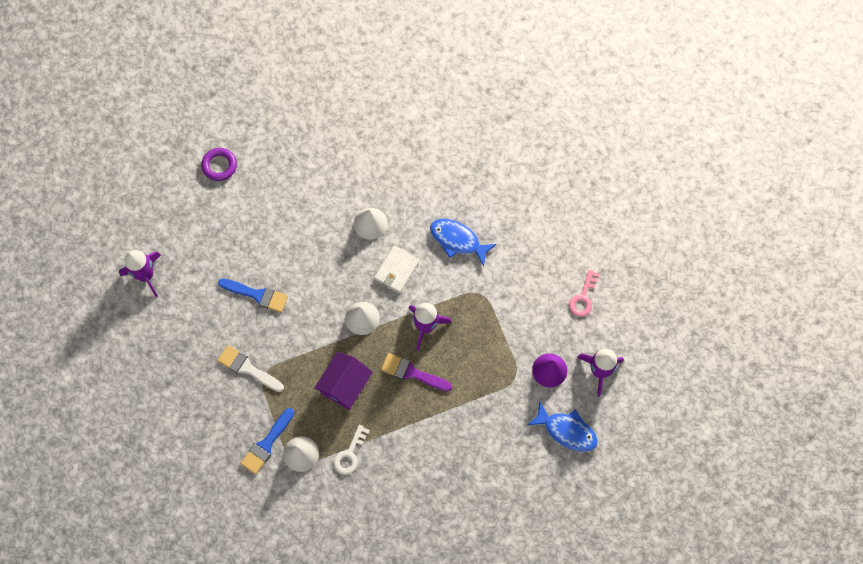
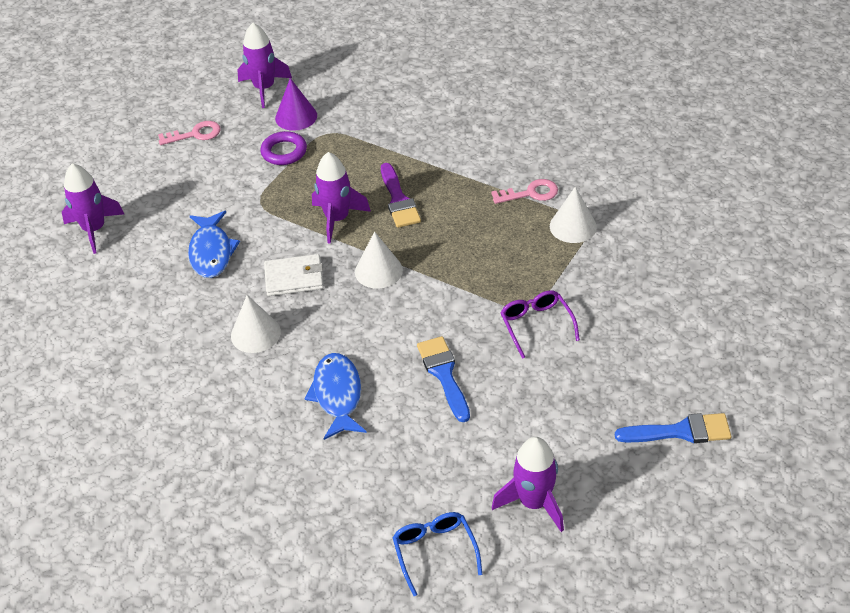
camera: 125 degrees left, 25 degrees down
(162, 212) = (434, 551): none -> blue glasses
(219, 165) = (308, 536): purple ring -> purple ring (284, 152)
(247, 368) = (536, 325): white brush -> purple glasses
(266, 444) = (595, 257): blue brush -> blue brush (680, 431)
(345, 385) = (466, 239): purple house -> none
(350, 454) = (530, 193): white key -> pink key
(534, 190) = (94, 229): none -> purple rocket
(566, 430) = (345, 78): blue fish -> blue fish (337, 395)

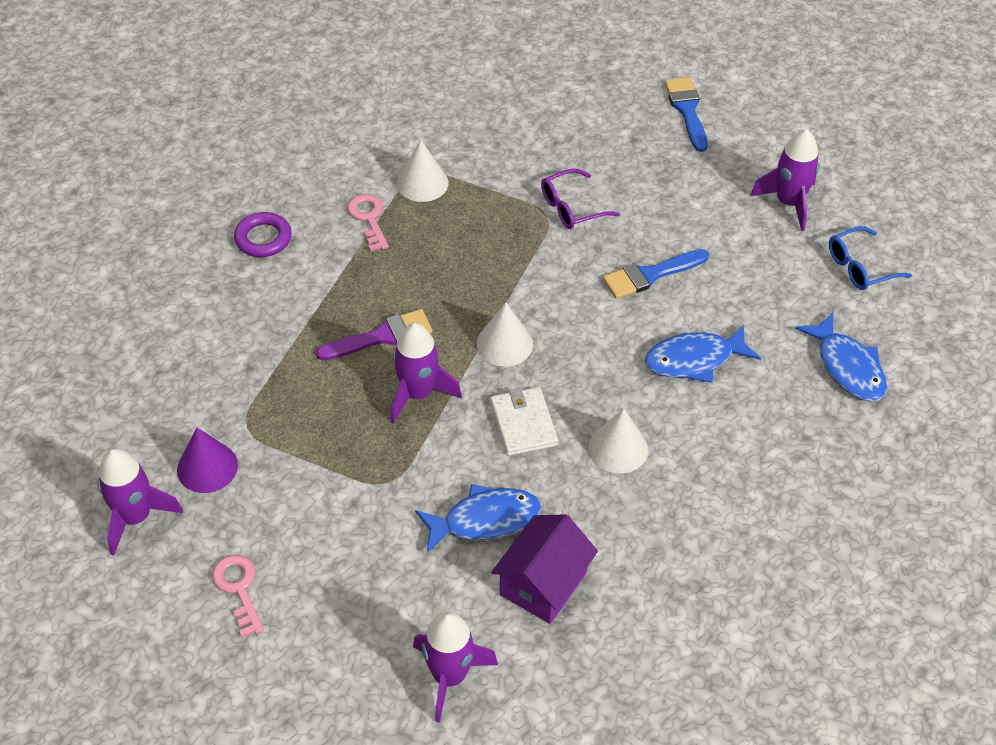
camera: 100 degrees left, 5 degrees up
(148, 280) = (543, 583): none -> purple house
(284, 152) = (284, 470): purple ring -> purple ring (263, 238)
(306, 513) = (847, 367): none -> blue fish

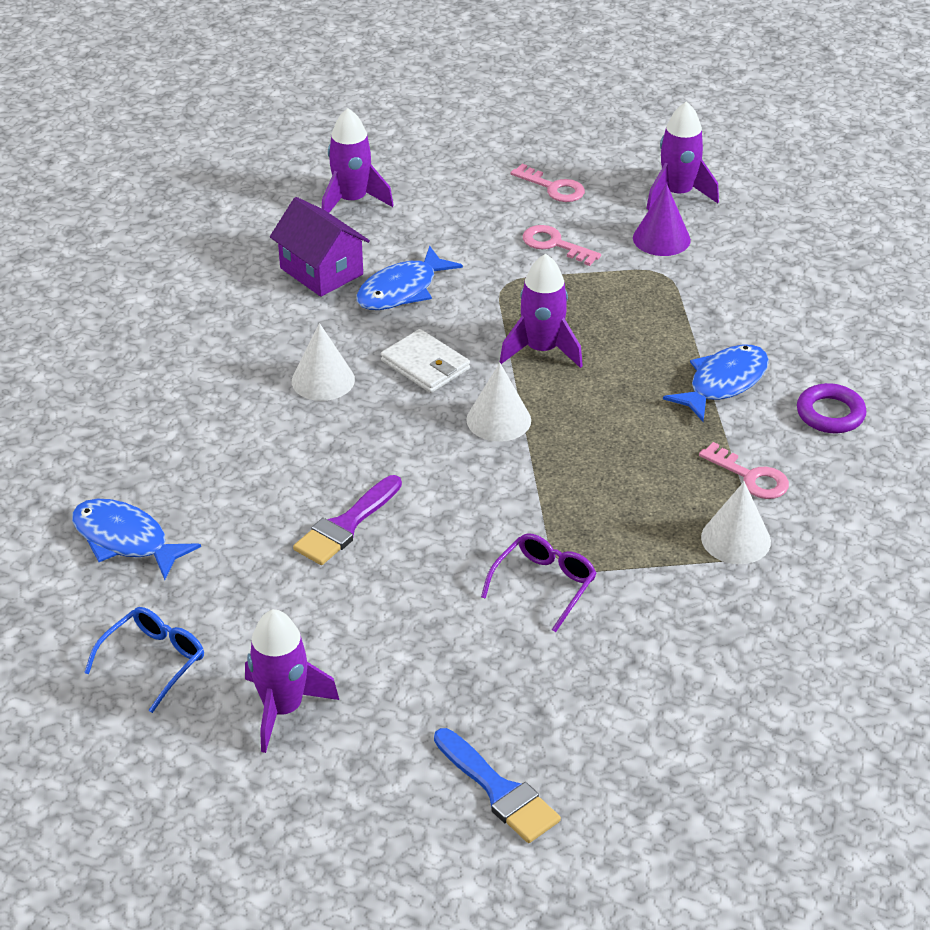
camera: 150 degrees right, 10 degrees down
(305, 508) = (554, 244): none -> pink key
(382, 336) = (621, 379): purple brush -> purple brush (346, 525)
(543, 583) = (321, 271): purple house -> purple house turned 45 degrees counterclockwise
(650, 275) = (398, 546): blue brush -> none
(694, 360) = (296, 481): blue fish -> blue fish (723, 383)

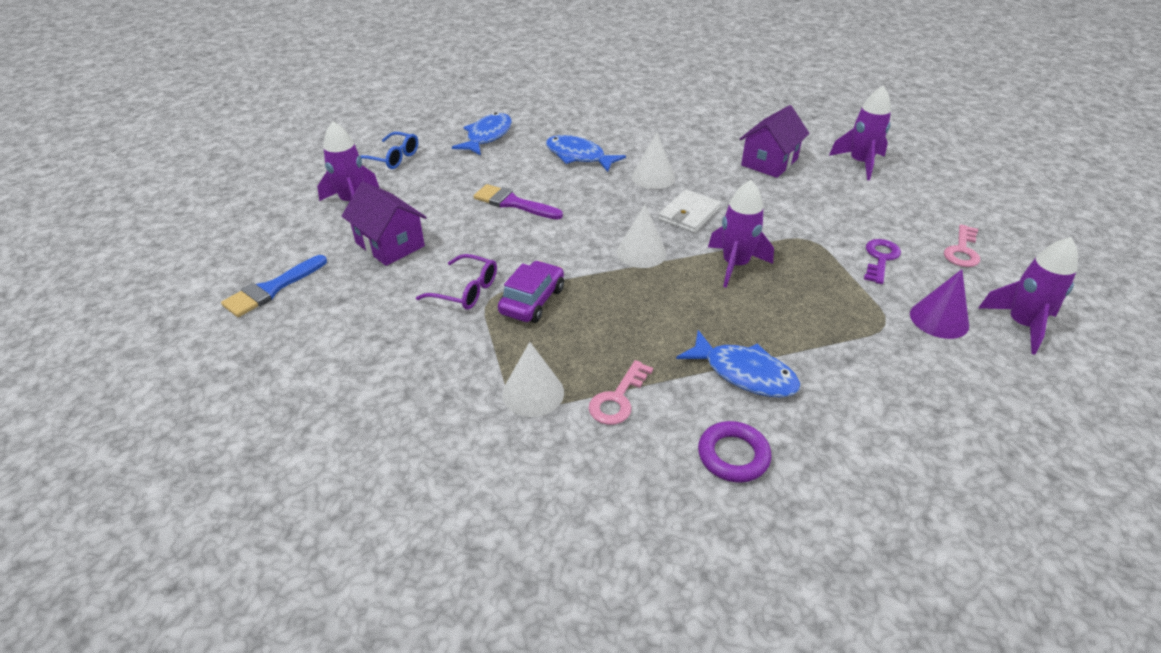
camera: 80 degrees right, 0 degrees up
(402, 290) = (769, 195): blue fish -> blue fish (578, 156)
(417, 661) = (390, 244): none -> purple house
(554, 244) = (880, 259): pink key -> purple key
(577, 525) = (532, 301): none -> purple car

